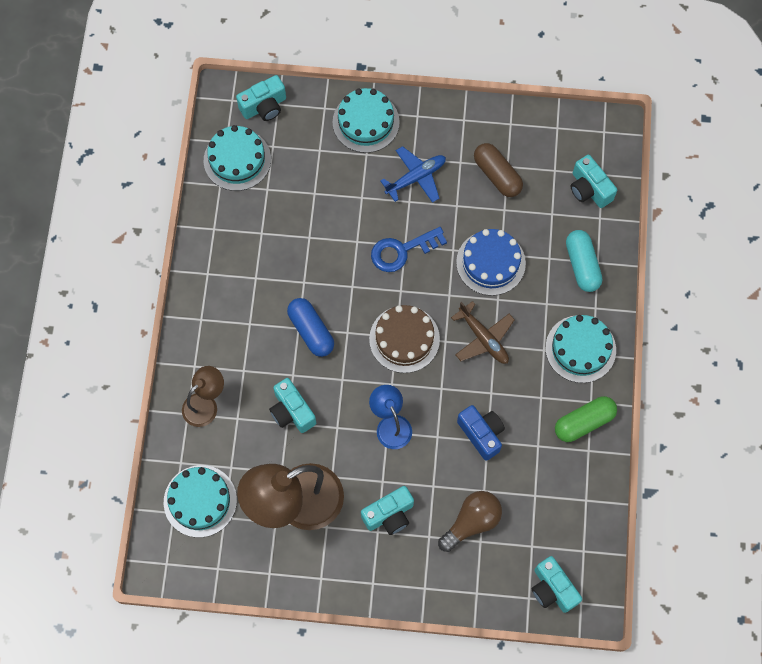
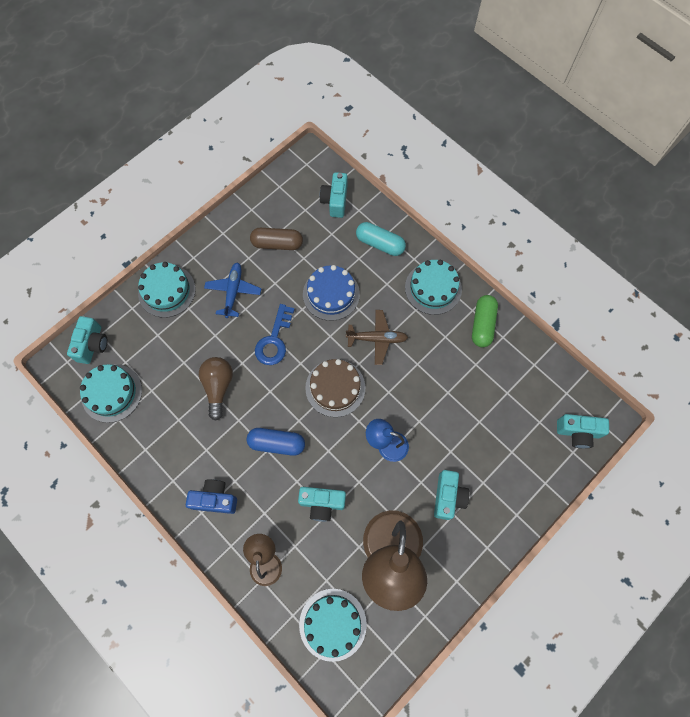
camera: 50 degrees left, 0 degrees up
(472, 522) = (494, 446): brown light bulb -> brown light bulb (218, 387)
(481, 434) = (440, 392): blue camera -> blue camera (215, 499)
(589, 189) = (335, 201): turquoise camera -> turquoise camera turned 90 degrees clockwise

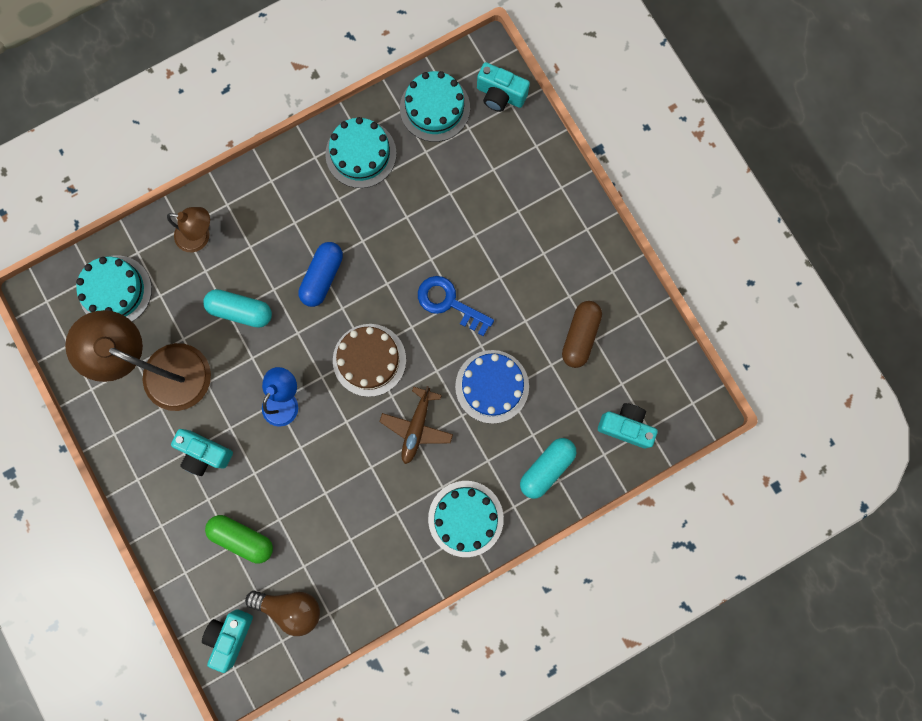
camera: 105 degrees right, 10 degrees up
(167, 291) = (548, 189): turquoise cake -> turquoise cake (361, 154)
(215, 499) = (281, 197): blue camera -> none
(218, 387) = (408, 226): brown light bulb -> brown light bulb (291, 607)
(233, 291) = (527, 268): blue plane -> none
(322, 503) = (241, 311): turquoise camera -> turquoise capsule
(482, 324) = (399, 566): green capsule -> green capsule (242, 538)

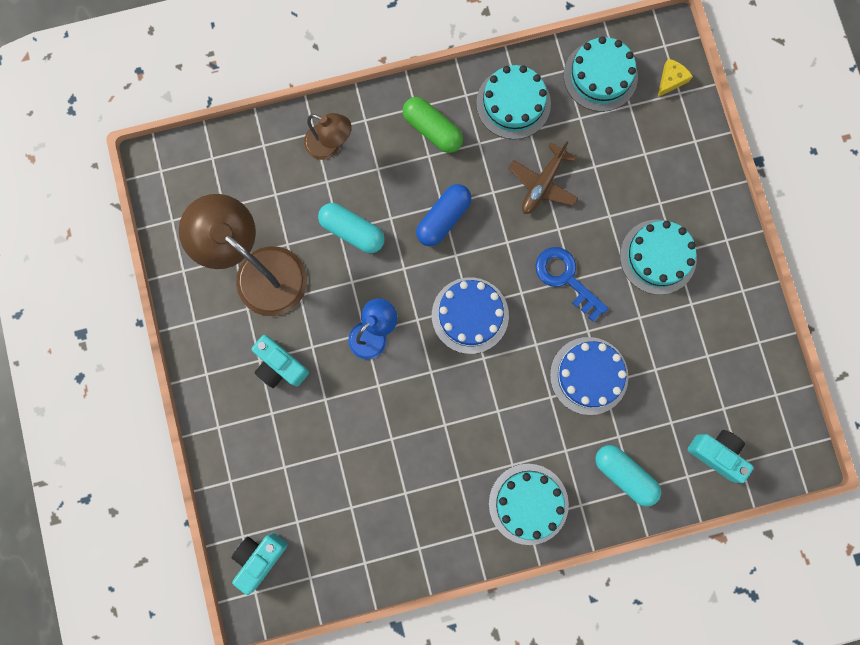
camera: 15 degrees right, 0 degrees up
(115, 291) = (232, 178): turquoise cake -> turquoise cake (658, 257)
(242, 538) = (296, 462): green capsule -> green capsule (432, 130)
(291, 607) = (328, 546): brown light bulb -> none
(369, 360) = (470, 315): brown cake -> blue cake
(417, 427) = (501, 397): brown plane -> brown plane (542, 184)
(500, 95) = (671, 80): turquoise camera -> yellow cheese
(546, 468) = (624, 474): turquoise capsule -> turquoise capsule turned 75 degrees clockwise
(580, 336) = (692, 348): brown capsule -> none

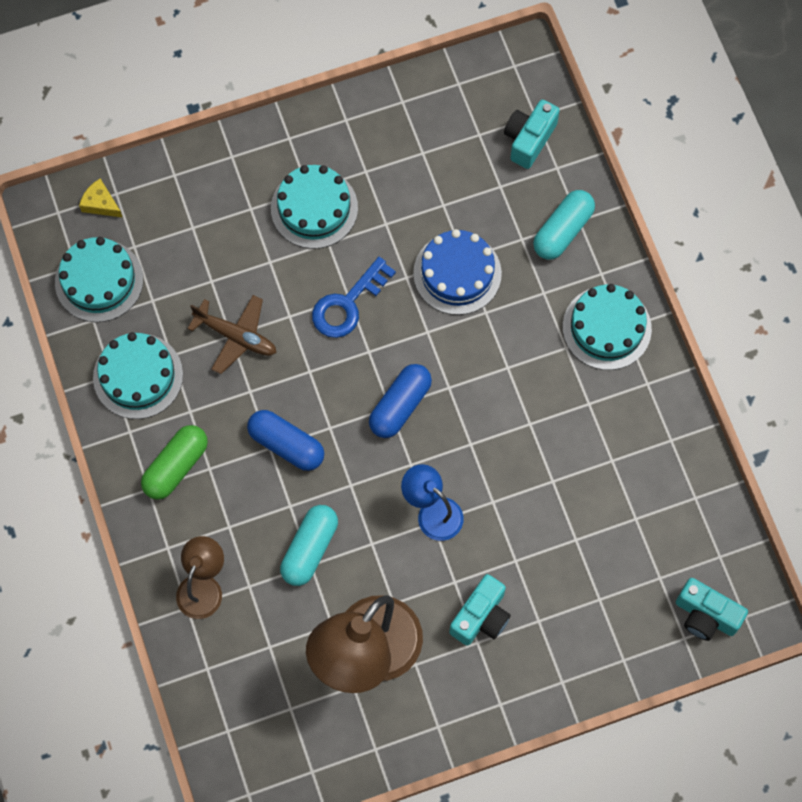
camera: 95 degrees left, 10 degrees down
(470, 315) = (400, 406): blue cake -> blue capsule

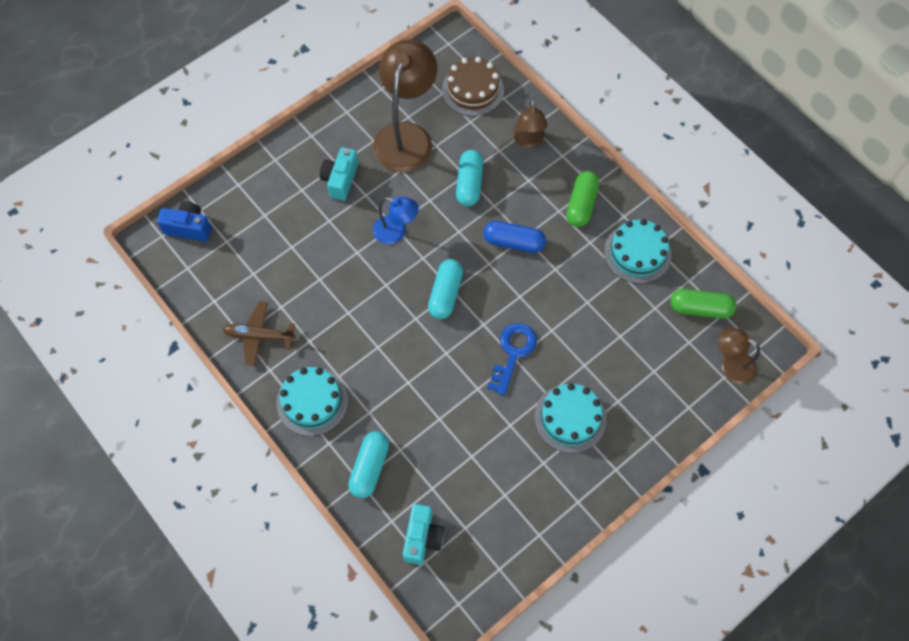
camera: 160 degrees right, 5 degrees down
(99, 281) = (700, 308): turquoise cake -> green capsule
(101, 203) = (730, 365): yellow cheese -> brown lamp
(236, 336) = (582, 302): brown plane -> brown plane (259, 336)
(245, 698) = (473, 90): none -> brown cake
(400, 406) = (445, 294): blue capsule -> turquoise capsule
(457, 273) = (440, 404): blue cake -> none
(705, 615) = (189, 228): turquoise camera -> blue camera

